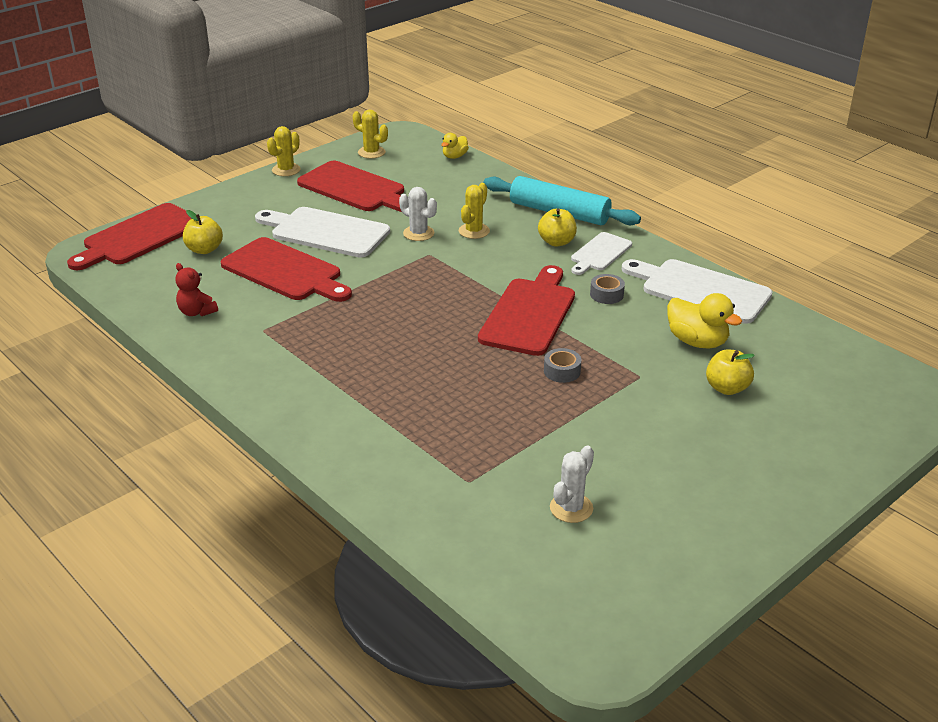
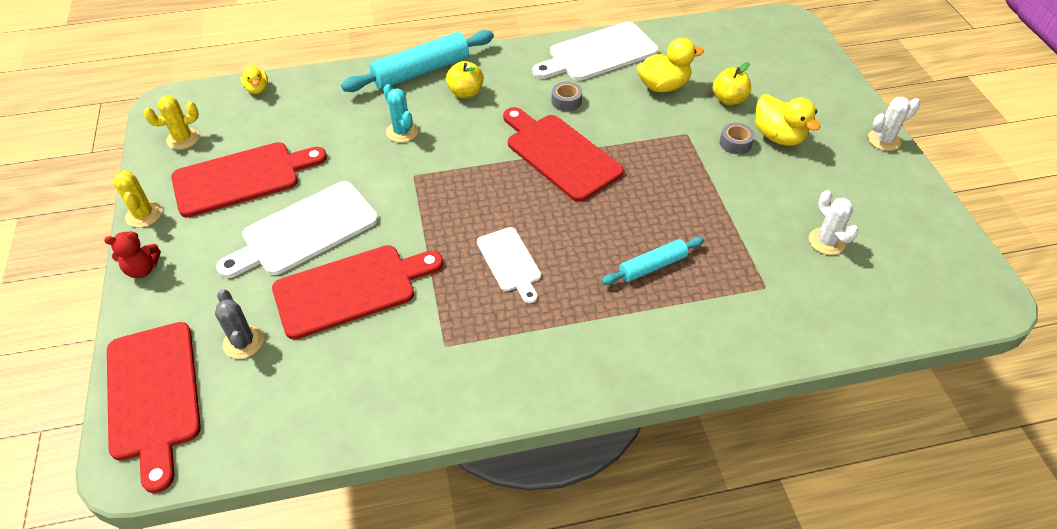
camera: 60 degrees left, 15 degrees up
(196, 312) = (366, 391): red teddy bear -> red teddy bear (142, 269)
(204, 249) = (243, 342): yellow apple -> grey cactus
(418, 233) = (371, 168): white cactus -> white cactus (884, 140)
(435, 406) = (652, 266): none -> turquoise rolling pin
(474, 231) = (402, 132): yellow cactus -> turquoise cactus
(562, 371) = (653, 171): grey tape -> grey tape (735, 143)
(599, 253) = (504, 78): white cutting board -> white cutting board (510, 262)
(704, 436) = (778, 136): none -> yellow duck

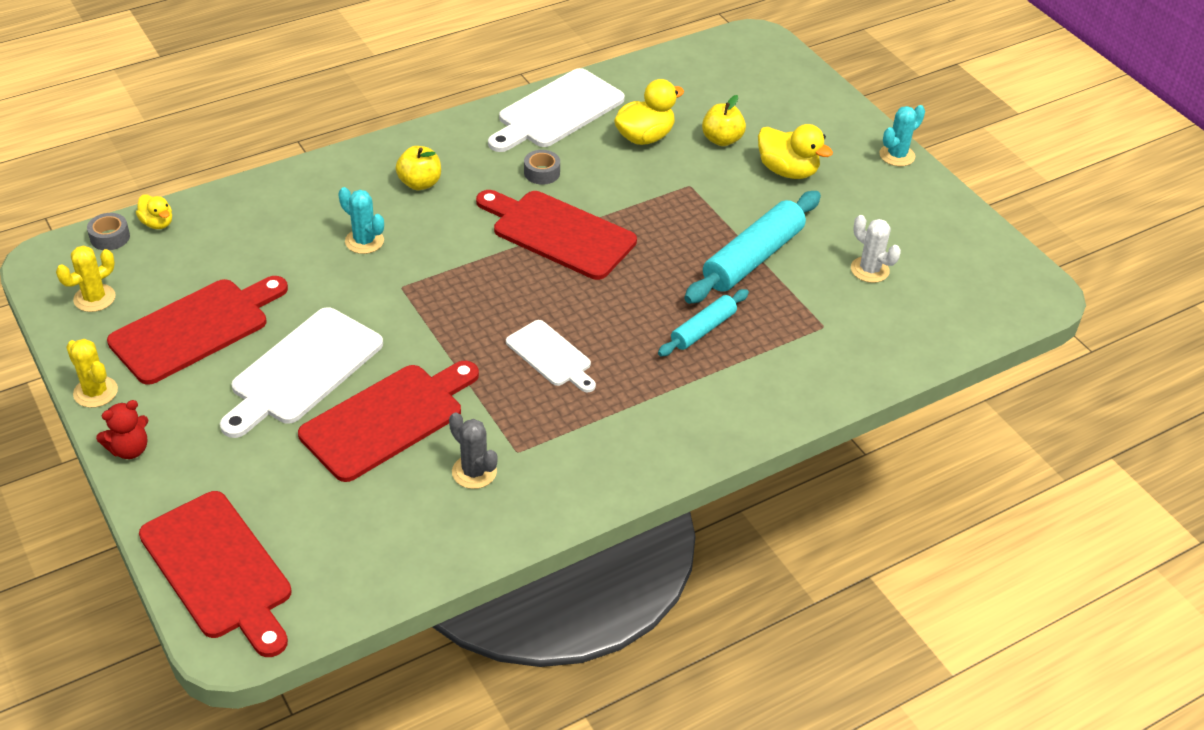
camera: 20 degrees left, 5 degrees down
(243, 342) = (293, 497): grey cactus -> grey cactus (474, 472)
(421, 71) = (354, 167): turquoise rolling pin -> turquoise rolling pin (753, 258)
(735, 143) = (745, 186): grey tape -> grey tape (110, 237)
(884, 140) = (897, 155): white cactus -> turquoise cactus

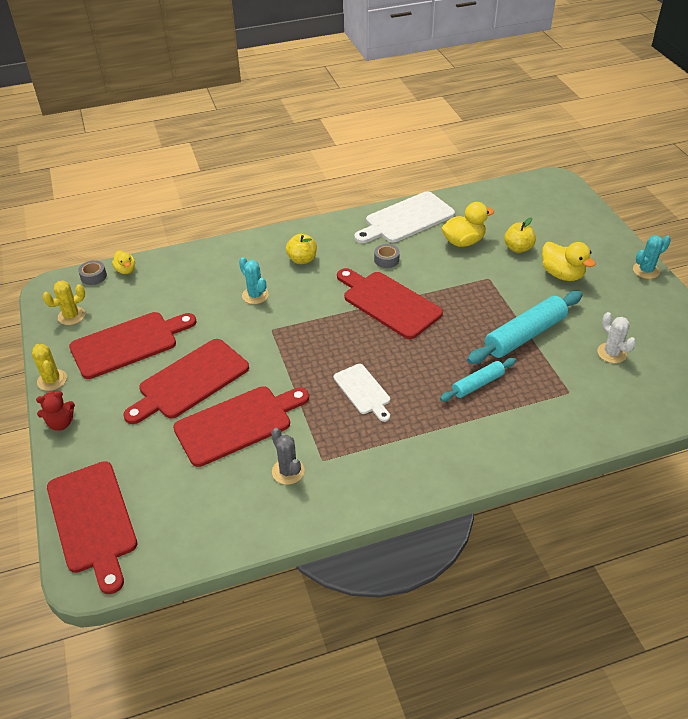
camera: 15 degrees right, 0 degrees up
(302, 370) = (190, 381): white cutting board -> red cutting board

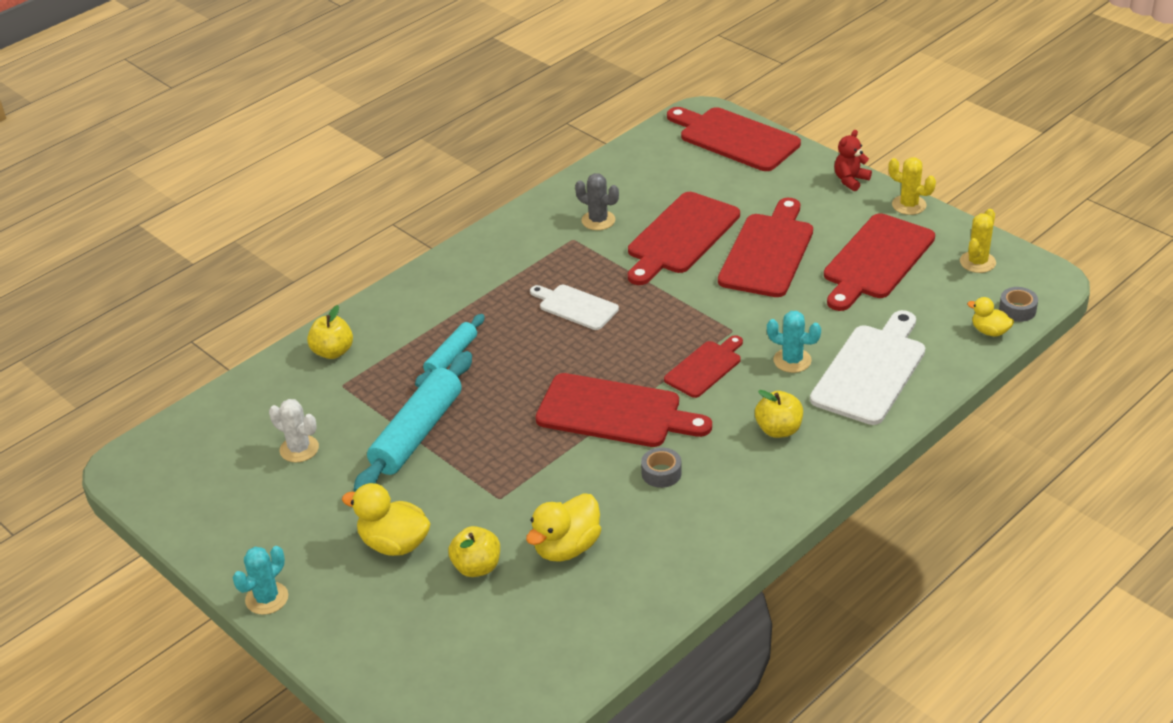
camera: 155 degrees right, 5 degrees down
(311, 311) = (705, 367): none -> red cutting board
(406, 219) = (680, 557): white cutting board -> white cutting board (871, 371)
(570, 425) = (333, 352): none -> yellow apple

